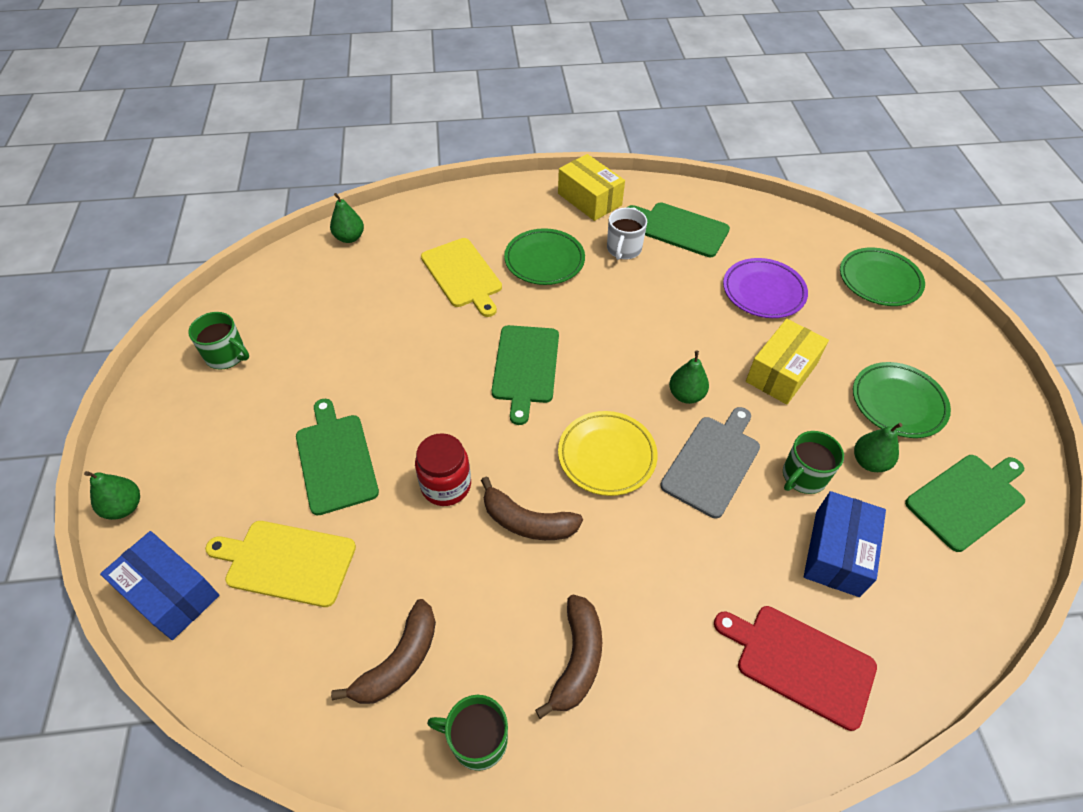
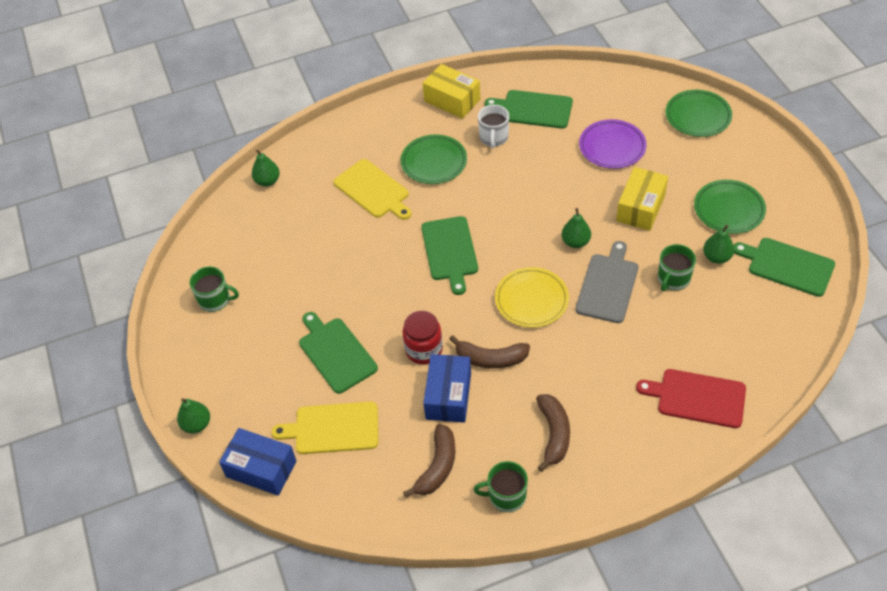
camera: 10 degrees left, 0 degrees up
(837, 553) = (707, 324): blue box -> blue box (448, 396)
(967, 499) = (787, 266): green cutting board -> green cutting board turned 105 degrees counterclockwise

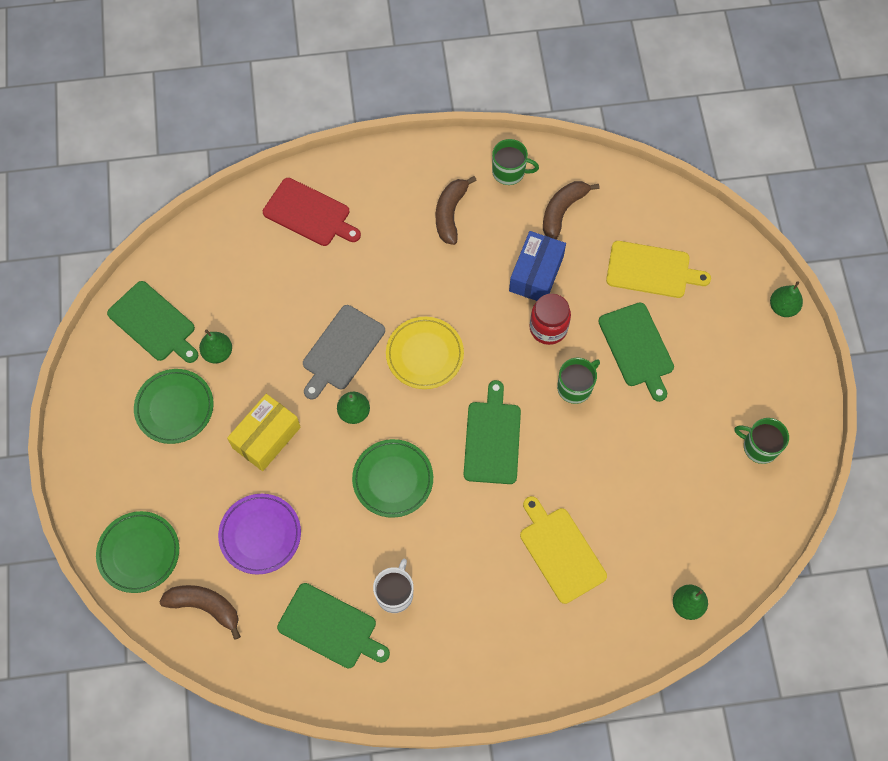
camera: 170 degrees left, 15 degrees up
(261, 469) = (723, 249): blue box -> none
(434, 162) = (478, 574): green plate -> green plate (393, 479)
(452, 100) = (428, 676): yellow box -> none
(490, 359) = (485, 301): brown banana -> brown banana (205, 606)
(673, 279) = (273, 340): green mug -> green mug (575, 387)

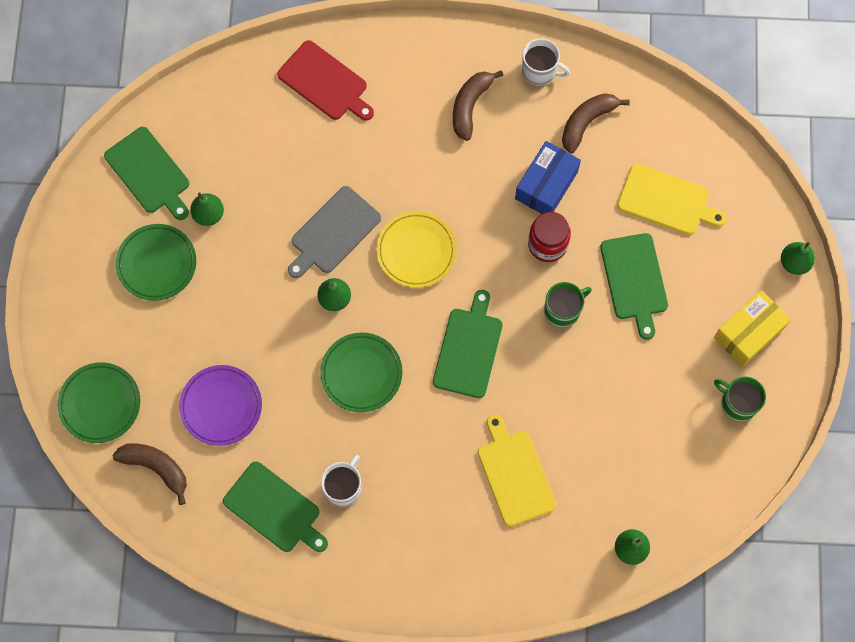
camera: 10 degrees right, 5 degrees up
(266, 437) = (243, 309): yellow box -> yellow box (748, 333)
(509, 172) = (540, 71): green mug -> white mug

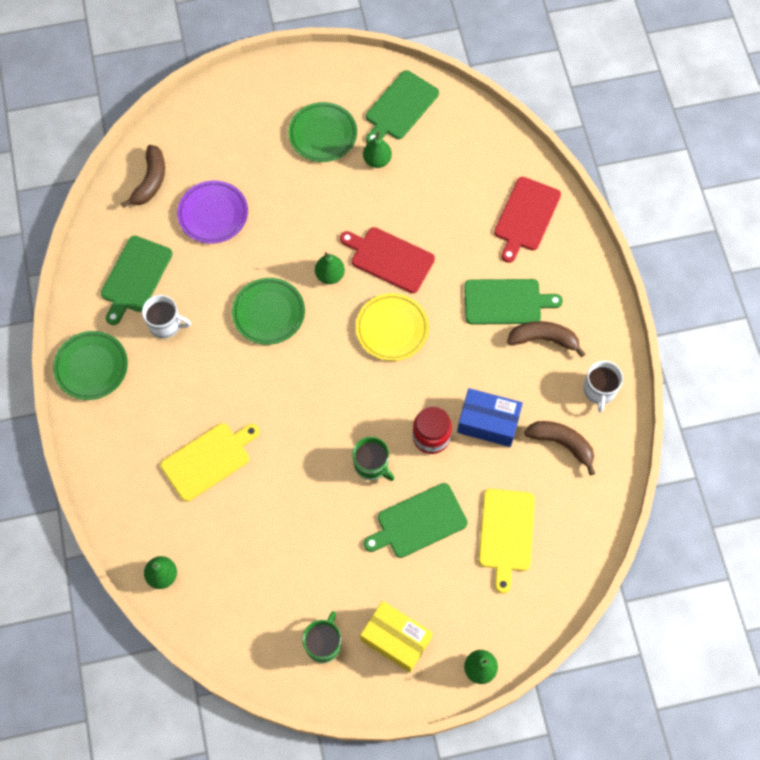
camera: 75 degrees right, 5 degrees down
(100, 404) = (194, 127): green plate -> green plate (91, 367)
(333, 232) = (389, 259): grey cutting board -> red cutting board
(468, 349) = (313, 394): green cutting board -> green cutting board (506, 302)

